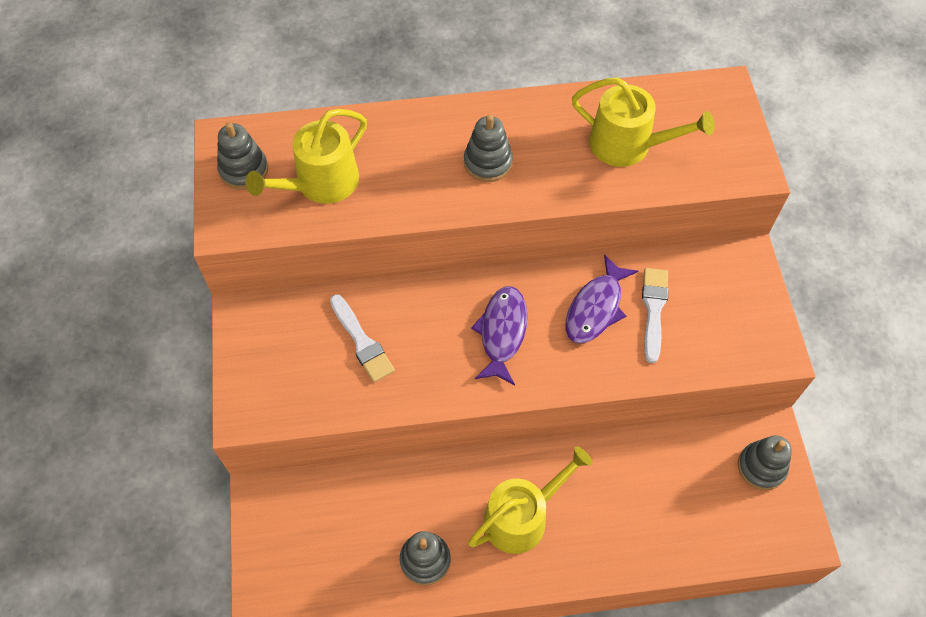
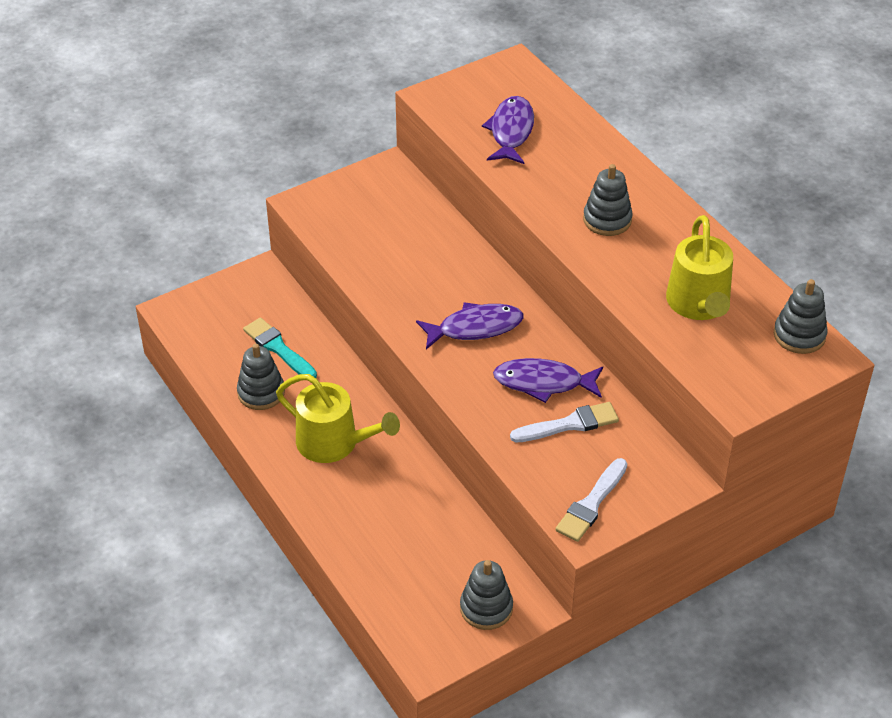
camera: 65 degrees right, 15 degrees down
(244, 170) = (492, 86): grey stacking toy -> grey stacking toy (799, 335)
(321, 183) = (511, 131): yellow watering can -> purple fish
(362, 342) = (409, 245): white brush -> white brush (591, 504)
(374, 520) = (278, 348): none -> turquoise brush

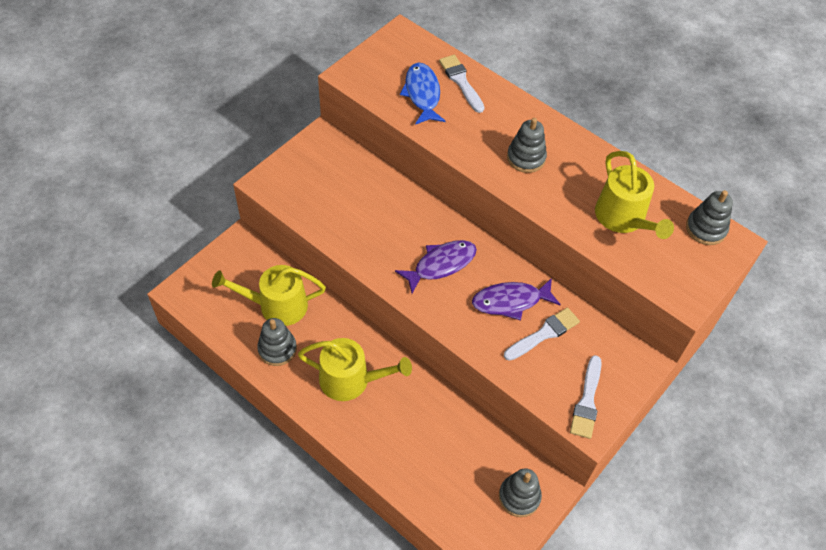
camera: 20 degrees left, 10 degrees up
(278, 348) = (277, 306): turquoise brush -> yellow watering can
(511, 131) = (422, 94): purple fish -> blue fish
(564, 126) = (461, 81): none -> white brush

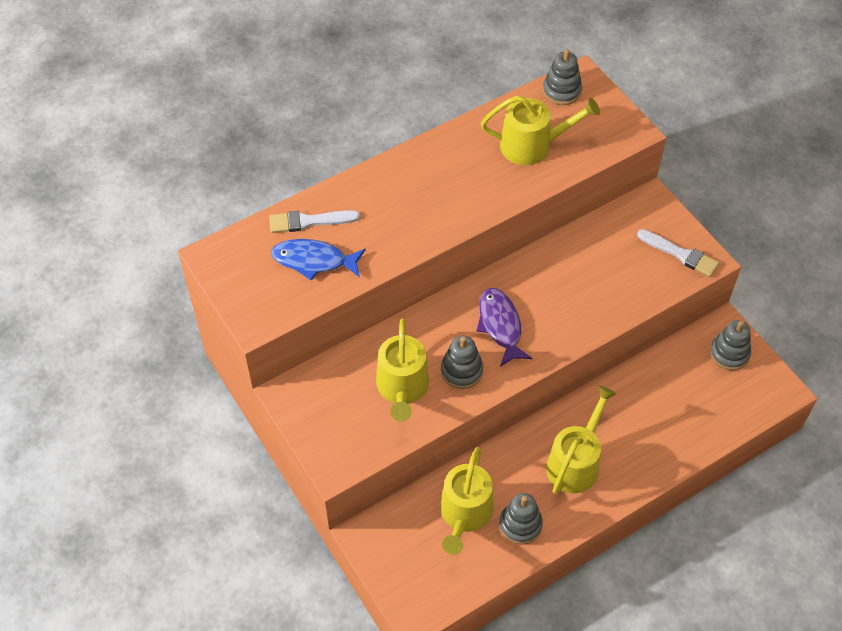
camera: 70 degrees left, 0 degrees up
(352, 208) = (402, 387): none -> yellow watering can
(511, 301) = (560, 280): purple fish -> none
(526, 158) = (434, 197): grey stacking toy -> grey stacking toy (461, 371)
(544, 334) = (603, 264): white brush -> none

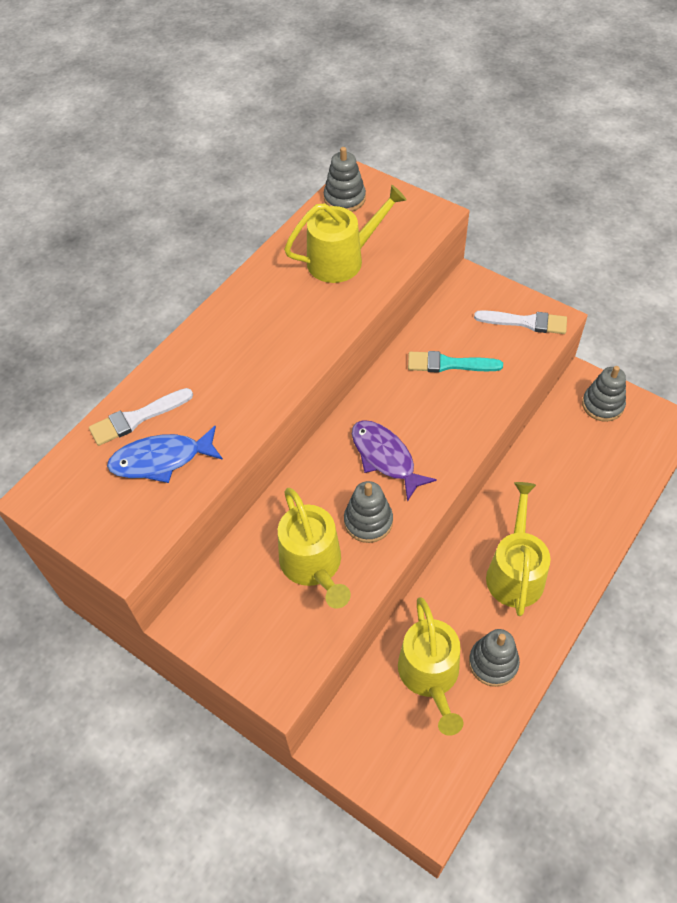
camera: 20 degrees left, 0 degrees up
(593, 267) = (449, 364): none -> turquoise brush

